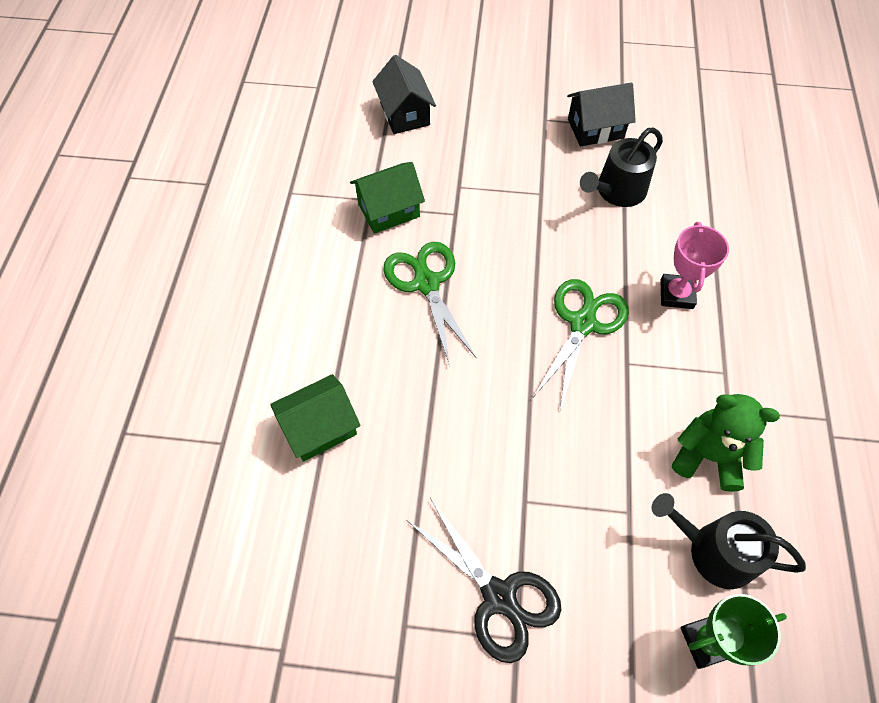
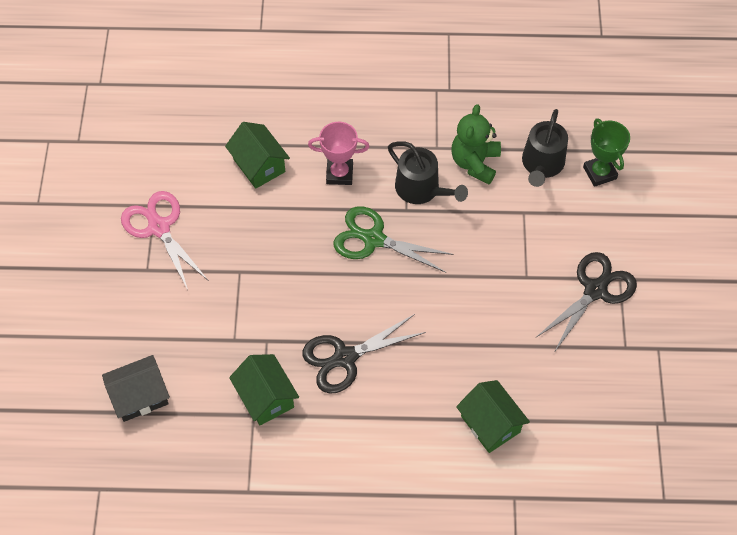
camera: 95 degrees left, 0 degrees up
(426, 283) = (345, 358): green scissors -> black scissors
(595, 128) = (159, 227): black house -> pink scissors
(617, 191) = (234, 212): black watering can -> black watering can (421, 189)
(681, 215) = (259, 165): none -> green house

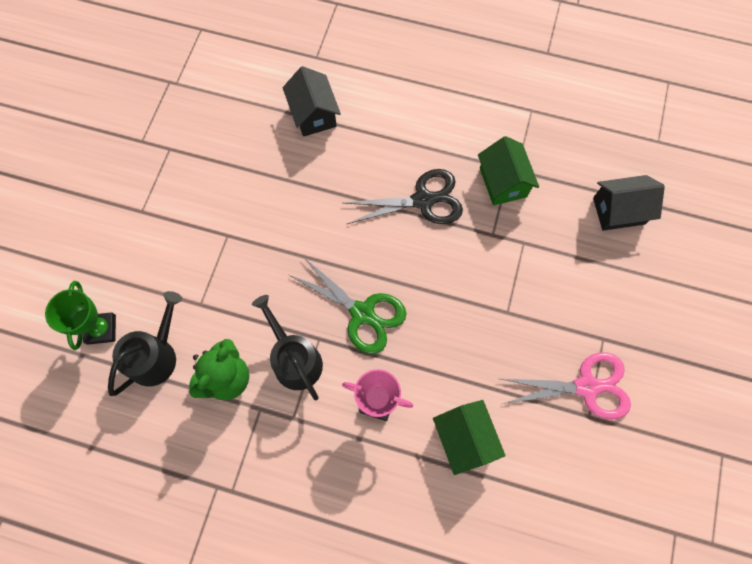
camera: 165 degrees left, 10 degrees up
(159, 227) = (586, 386): pink scissors -> pink scissors turned 75 degrees counterclockwise
(490, 424) = (313, 114): green house -> black house
(595, 290) = (169, 206): black scissors -> none

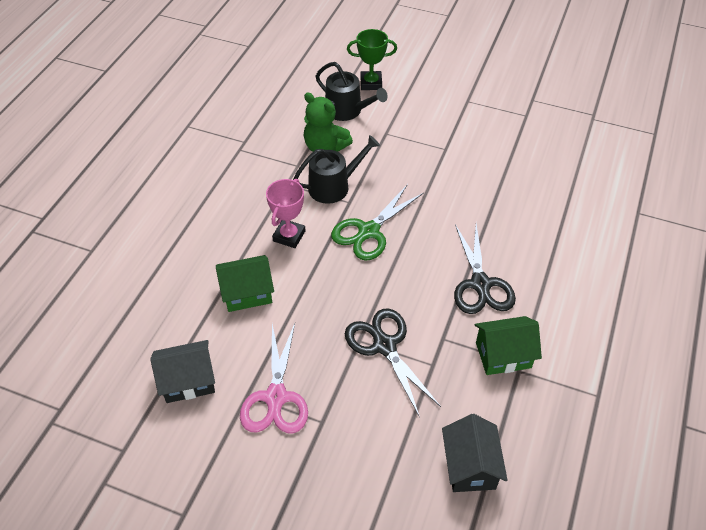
camera: 95 degrees right, 20 degrees down
(313, 114) = (570, 208): black house -> black house (188, 381)
(510, 288) = (384, 346): none -> black scissors

